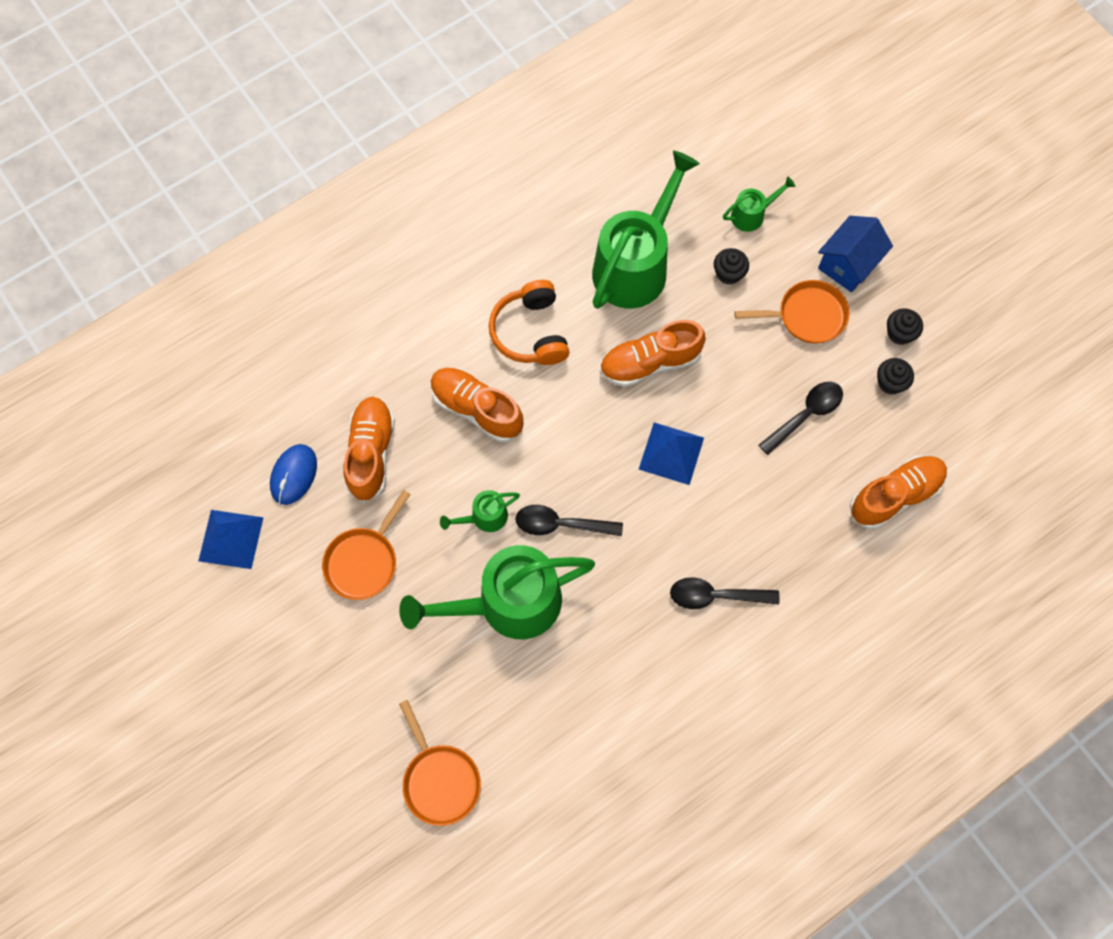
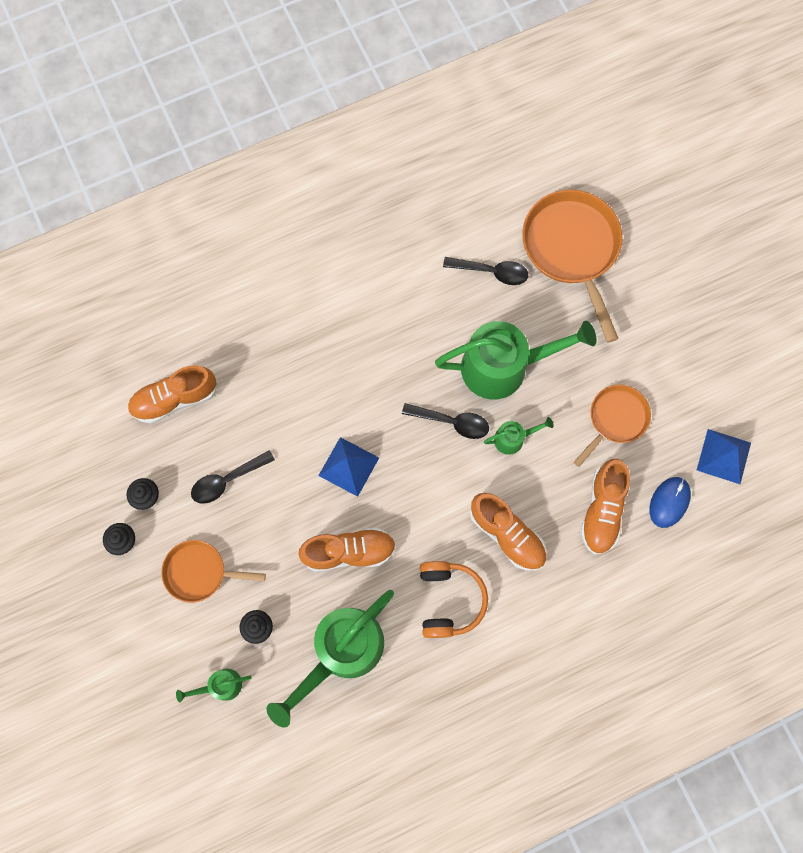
camera: 170 degrees left, 5 degrees up
(440, 780) = (572, 249): orange pan -> orange pan, size x1.72
(715, 596) = (340, 345): black spoon -> black spoon (491, 272)
(848, 264) = (147, 617): blue house -> none

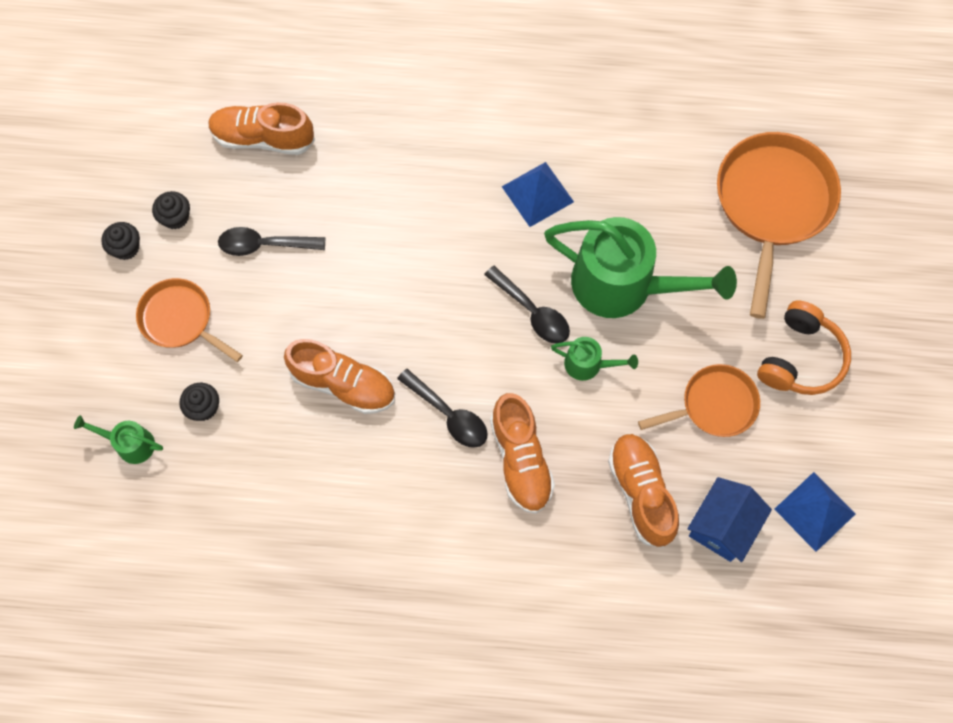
camera: 30 degrees right, 5 degrees down
(341, 652) = (271, 480): green watering can -> none
(349, 466) = (396, 298): blue pyramid -> blue pyramid (537, 194)
(449, 600) = (417, 492): orange headphones -> orange headphones (800, 358)
(491, 272) = (669, 182): black spoon -> black spoon (448, 415)
(602, 510) = (641, 493): orange shoe -> orange shoe turned 120 degrees clockwise
(669, 502) = (722, 526): blue mouse -> blue house

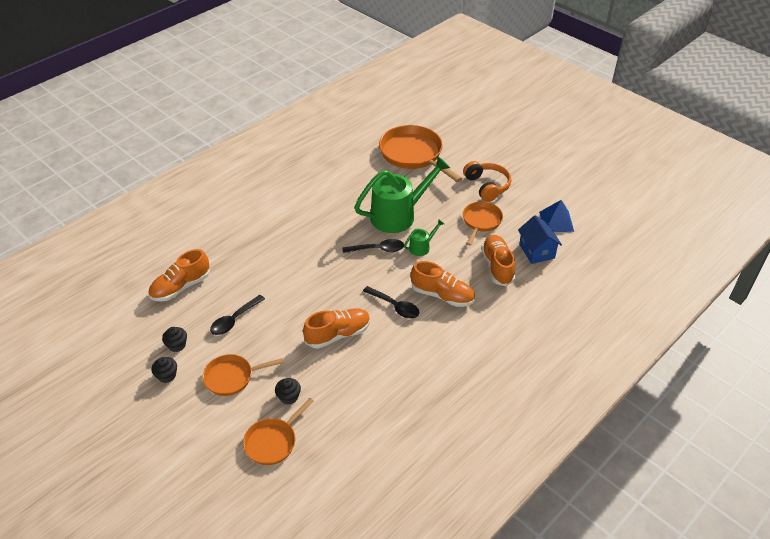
camera: 50 degrees left, 25 degrees down
(130, 444) = (273, 442): green watering can -> orange pan
(448, 415) = (394, 306): black spoon -> black spoon turned 45 degrees clockwise
(537, 194) = (326, 215): blue pyramid -> none
(641, 493) = (497, 266): orange shoe -> orange shoe turned 60 degrees clockwise

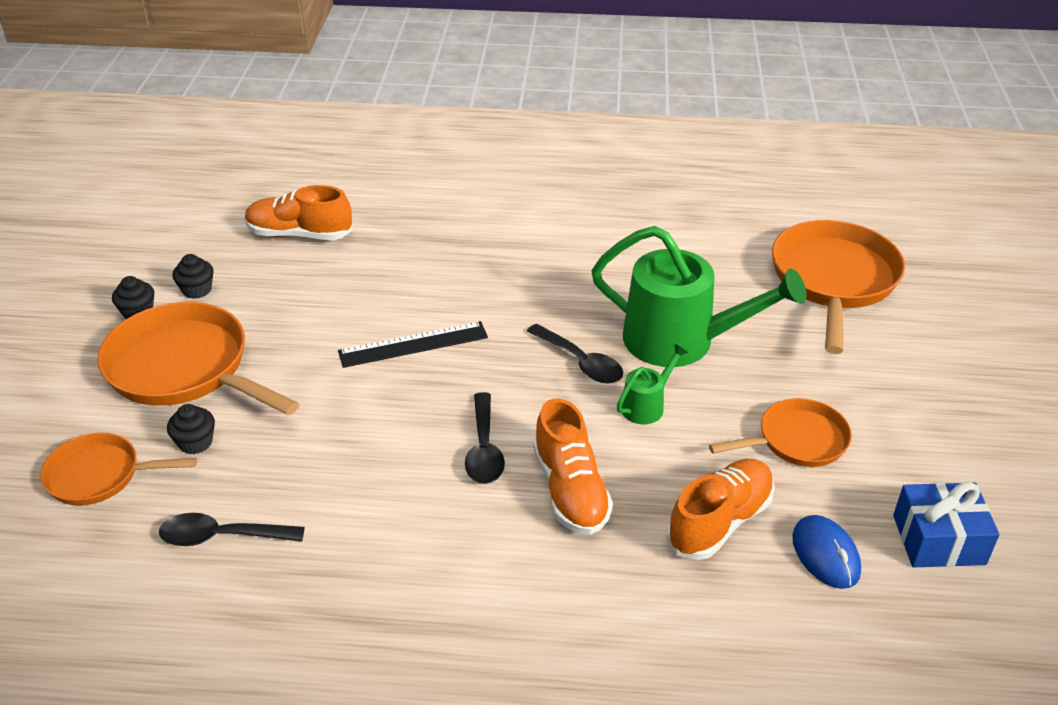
camera: 50 degrees right, 5 degrees down
(232, 377) = (184, 368): orange pan -> orange pan, size x1.72
(234, 320) = (289, 310): black spoon -> black spoon (222, 536)
(308, 292) = (413, 344): none -> black ruler
(338, 334) = (362, 422): orange shoe -> none
(422, 247) = (647, 405): green watering can -> green watering can turned 60 degrees counterclockwise
(487, 186) = (890, 400): orange headphones -> none
(536, 251) = (825, 554): blue house -> blue mouse
(556, 221) = (938, 540): blue pyramid -> blue gift

